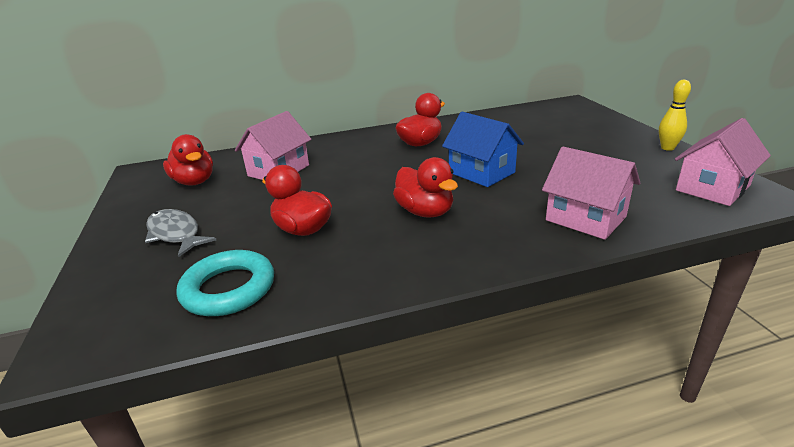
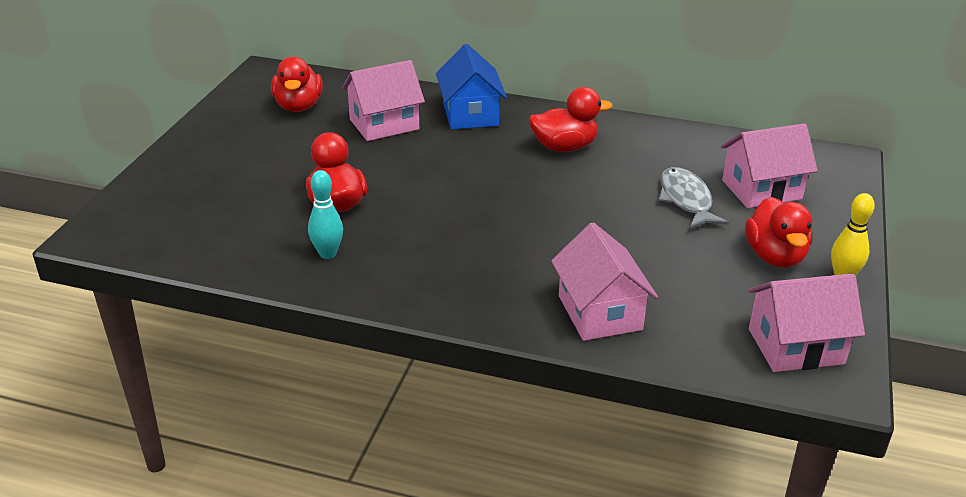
camera: 30 degrees right, 5 degrees up
(175, 234) = (236, 162): grey fish -> grey fish (686, 200)
(228, 289) = (230, 234): turquoise ring -> none
(338, 266) = (327, 254): none -> turquoise bowling pin
(425, 212) = (461, 235): red duck -> red duck (775, 256)
(481, 172) = (576, 214): blue house -> blue house (470, 114)
(558, 126) = (761, 190): none -> pink house

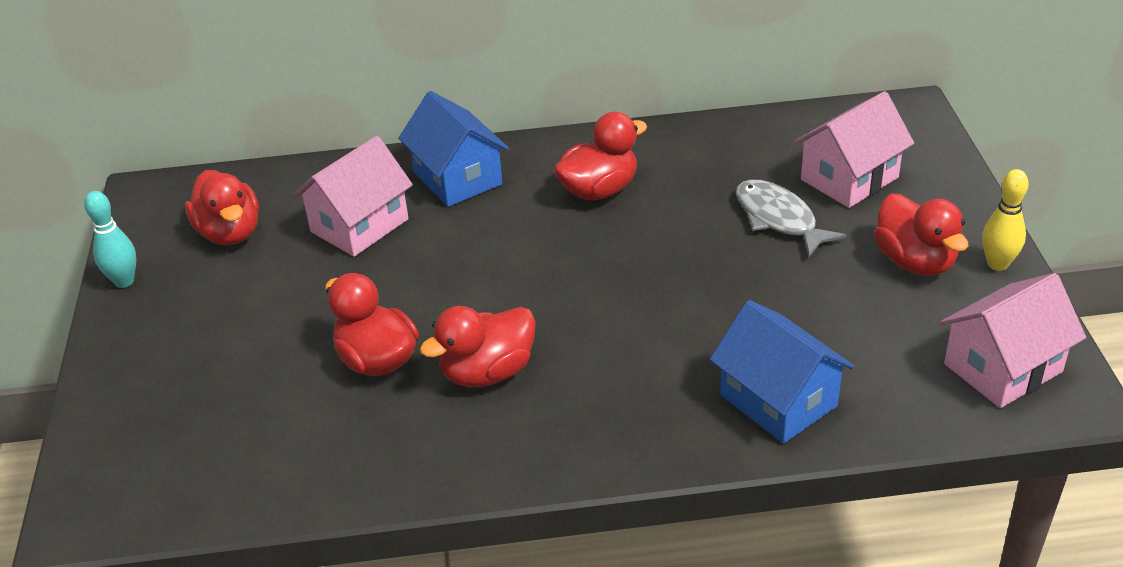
camera: 20 degrees left, 5 degrees up
(327, 254) = (413, 434): turquoise bowling pin -> turquoise bowling pin (124, 281)
(404, 233) = (487, 372): none -> red duck
(600, 313) = (778, 400): pink house -> blue house

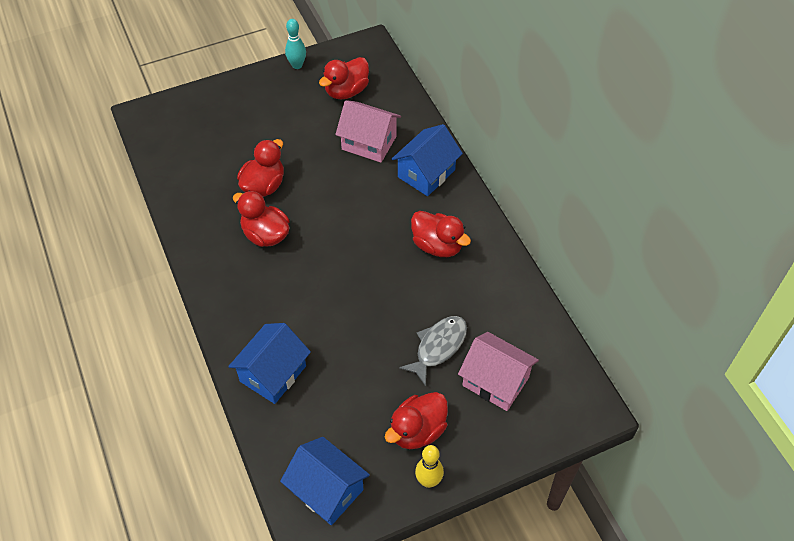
camera: 70 degrees right, 15 degrees up
(1002, 368) = (327, 490): pink house -> blue house

